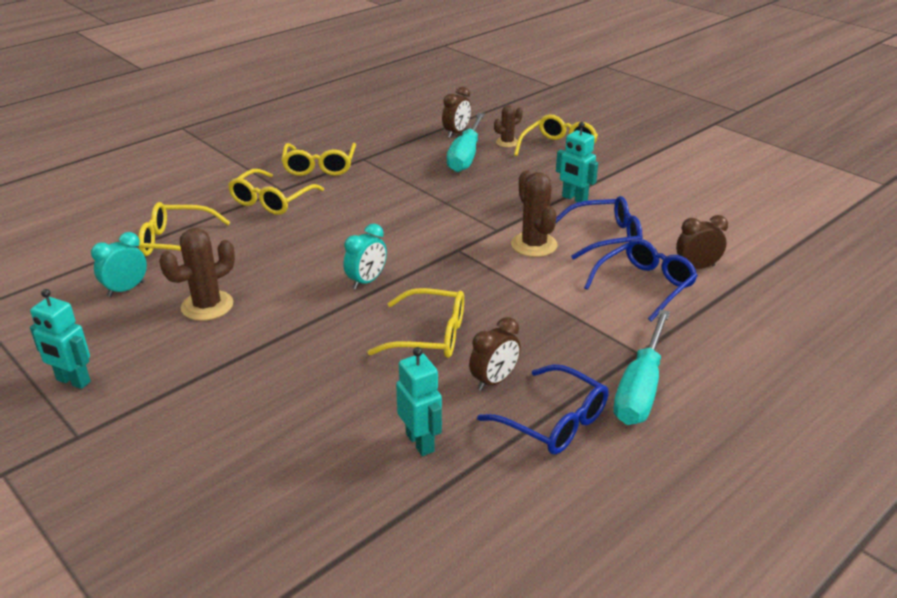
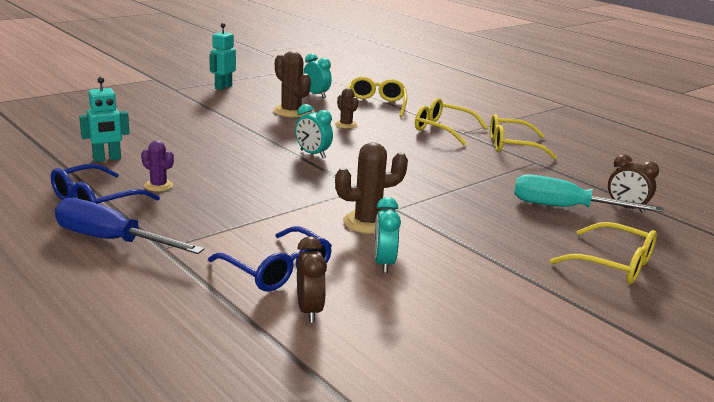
camera: 90 degrees right, 10 degrees down
(430, 335) = (229, 169): yellow glasses -> none
(494, 381) = (158, 186): brown clock -> purple cactus
(507, 142) = (616, 234): brown cactus -> brown cactus (346, 125)
(574, 199) = (475, 257): turquoise robot -> none
(605, 237) = (383, 263): blue glasses -> turquoise clock
(640, 388) = (111, 240): turquoise screwdriver -> blue screwdriver

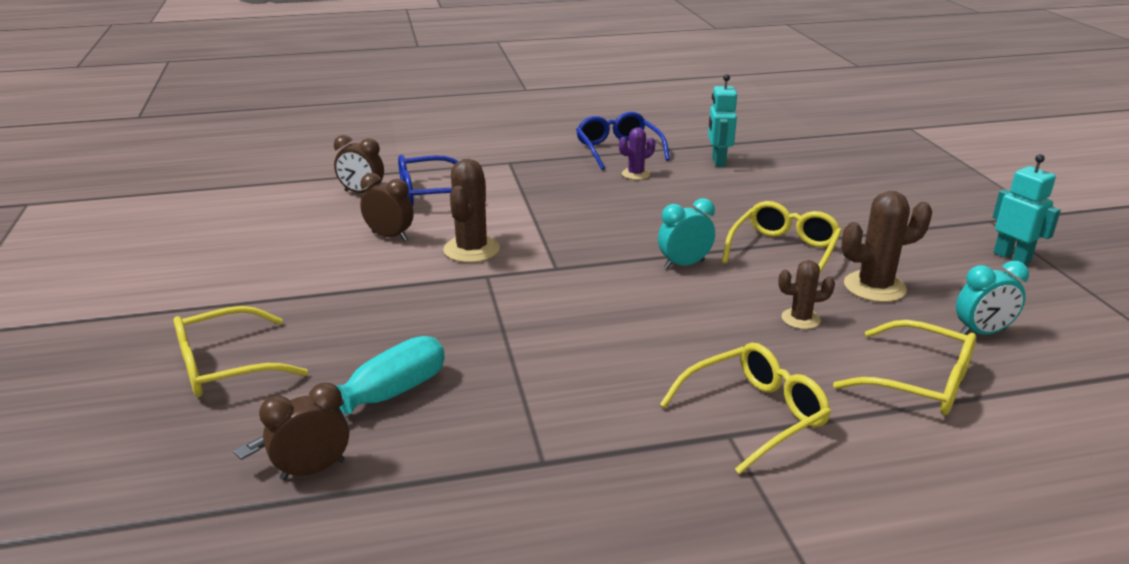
camera: 120 degrees right, 5 degrees up
(111, 240) = (538, 149): blue screwdriver -> none
(383, 263) = (389, 236): turquoise clock -> brown clock
(512, 146) = (635, 469): yellow glasses -> yellow glasses (783, 251)

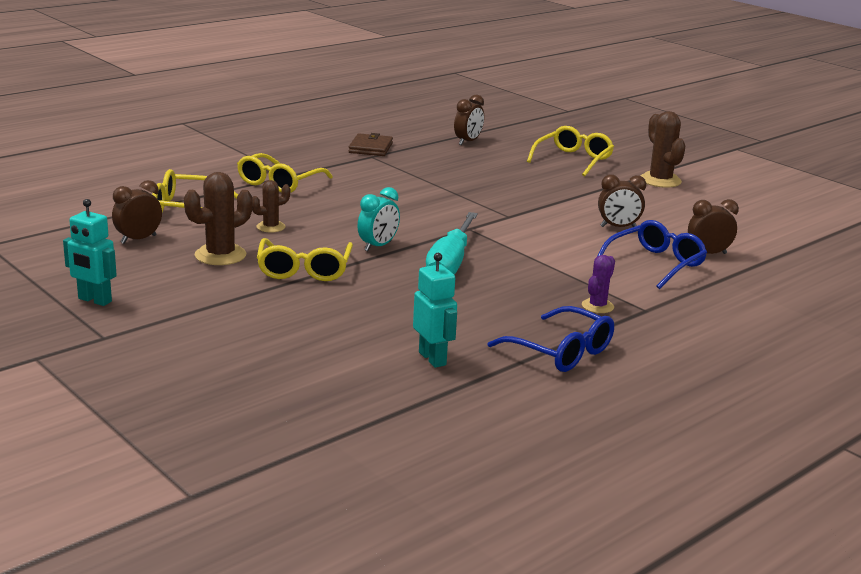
camera: 150 degrees right, 5 degrees down
(373, 404) = (477, 160): turquoise screwdriver -> turquoise screwdriver (450, 263)
(471, 250) = (545, 229): brown cactus -> brown cactus (660, 180)
(520, 494) = (370, 148): none -> brown wallet
(636, 174) = (504, 321): purple cactus -> purple cactus (597, 306)
(982, 332) = (138, 239): turquoise clock -> brown clock

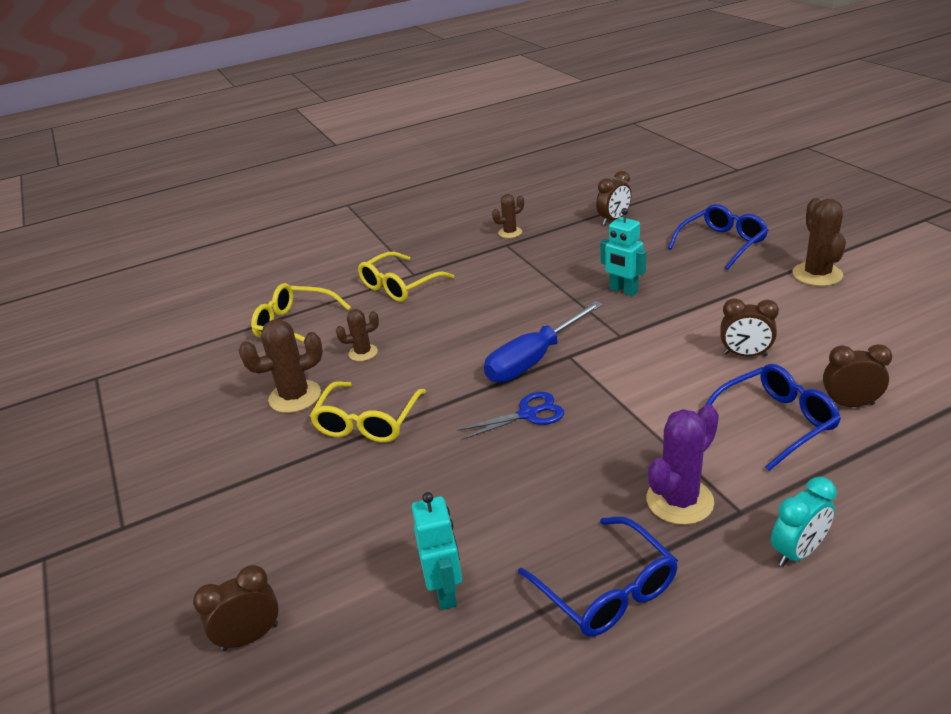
camera: 20 degrees right, 10 degrees up
(94, 300) = (144, 465): turquoise robot -> turquoise robot (623, 290)
(138, 239) = (230, 371): brown clock -> brown clock (250, 637)
(370, 148) = (510, 232): brown wallet -> brown cactus
(378, 246) = (459, 384): turquoise clock -> turquoise clock (797, 552)
(438, 231) = (534, 359): none -> blue screwdriver
(450, 263) = (528, 414): turquoise screwdriver -> blue scissors
(573, 160) = (722, 243): yellow glasses -> blue glasses
(597, 306) = (679, 501): purple cactus -> purple cactus, size x1.67

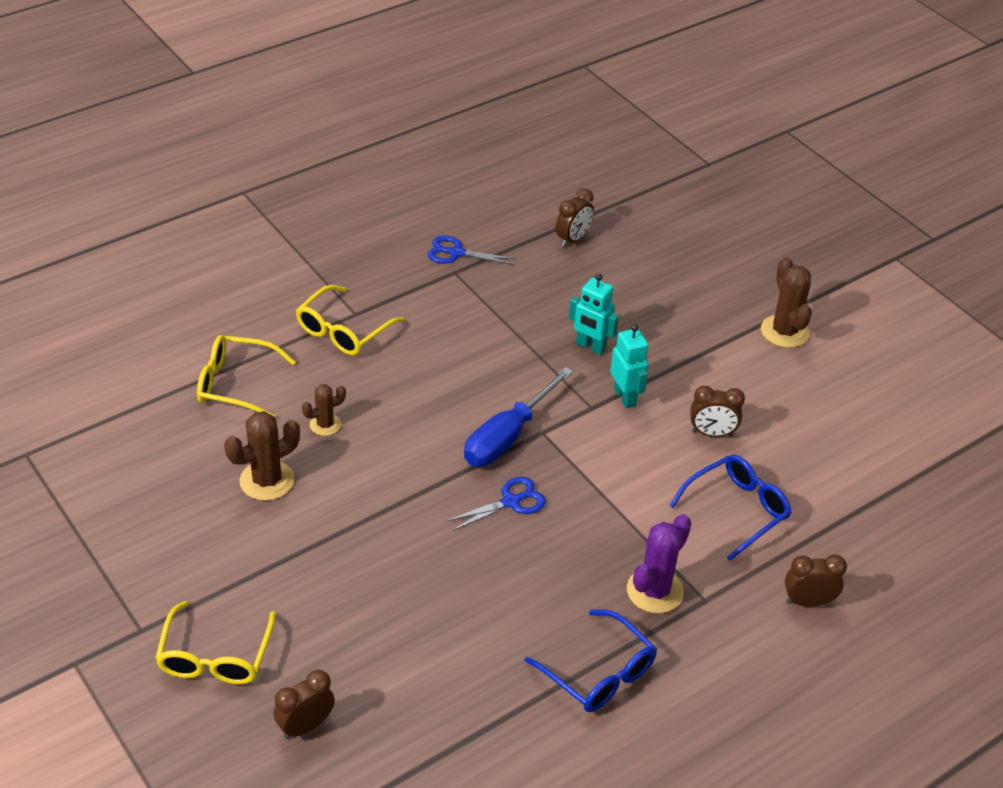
camera: 15 degrees left, 10 degrees up
(367, 422) = (353, 511): yellow glasses -> yellow glasses (215, 656)
(445, 592) = (465, 680): turquoise robot -> turquoise robot (625, 397)
(510, 232) = (456, 253): brown cactus -> blue scissors
(722, 243) = (691, 283): blue glasses -> none
(797, 552) = (749, 635): turquoise clock -> none
(849, 404) = (801, 491): brown clock -> brown clock (808, 602)

